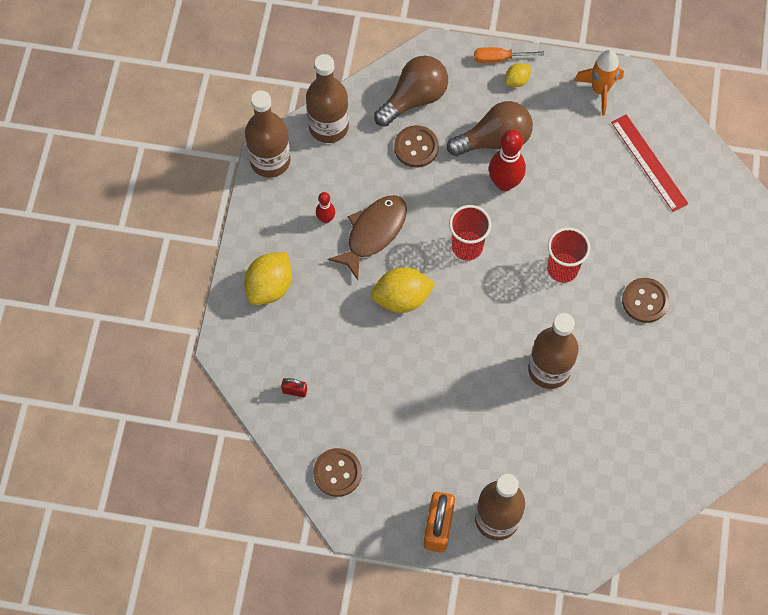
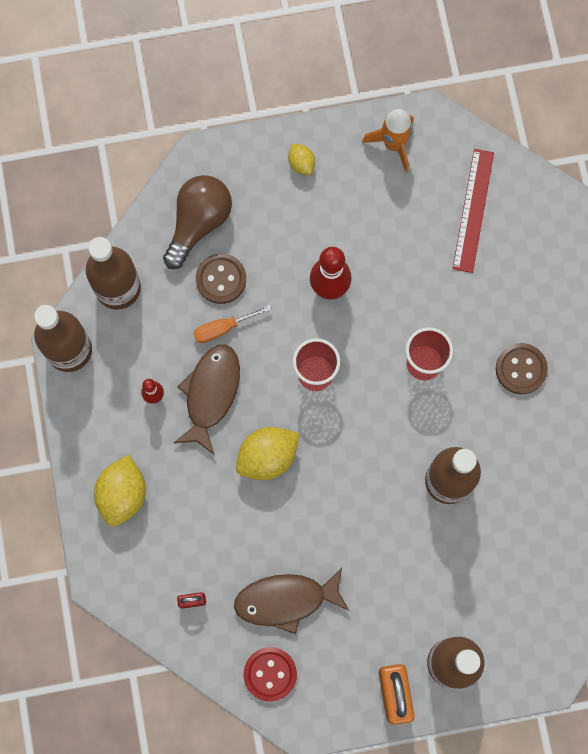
camera: 20 degrees left, 10 degrees up
(337, 473) = (270, 674): brown button -> red button
(374, 418) = (286, 600): none -> brown fish
(494, 140) = (301, 241): brown light bulb -> none
(498, 58) = (273, 144): orange screwdriver -> orange screwdriver (222, 328)
(517, 80) = (301, 163): yellow lemon -> yellow lemon turned 60 degrees counterclockwise
(649, 162) = (473, 210): red ruler -> red ruler turned 60 degrees clockwise

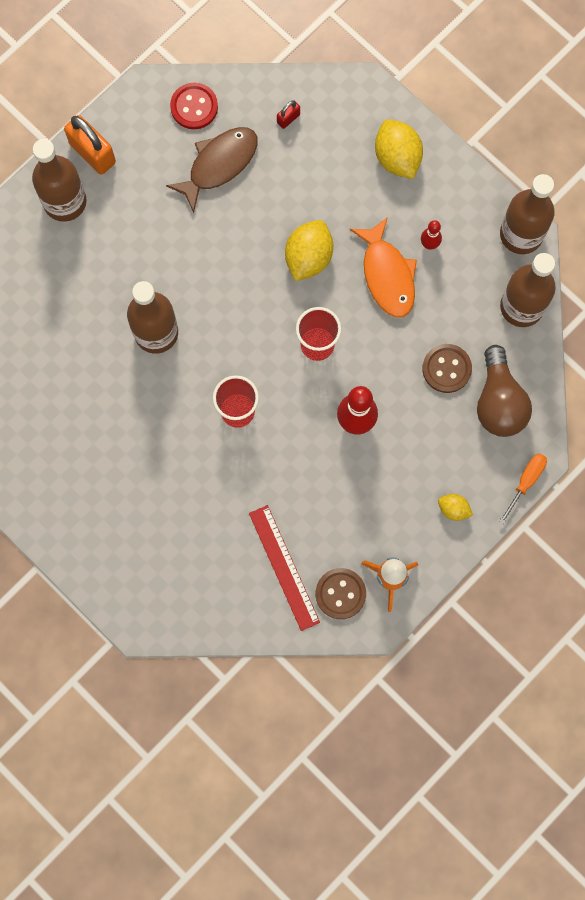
camera: 145 degrees right, 0 degrees up
(211, 394) = (387, 275): brown fish -> orange fish
(222, 328) = (416, 331): orange screwdriver -> orange screwdriver (526, 481)
(521, 369) = (156, 460): brown button -> brown button (340, 594)

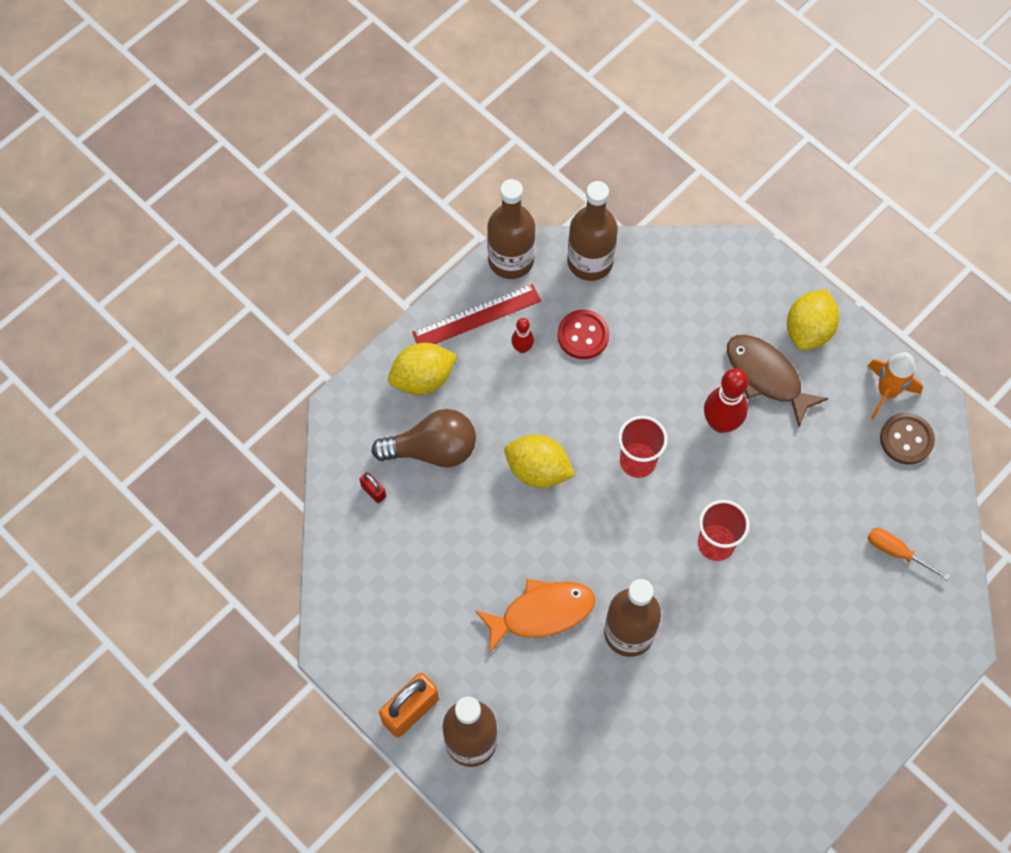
camera: 90 degrees left, 10 degrees down
(194, 107) = (355, 594): red button -> red button (583, 335)
(219, 164) = (427, 566): brown fish -> brown fish (766, 376)
(284, 567) = (884, 495): red ruler -> red ruler (477, 317)
(387, 275) = (557, 390): orange fish -> orange fish (542, 613)
(446, 369) = (659, 334): brown button -> none
(453, 509) = (808, 330): yellow lemon -> yellow lemon, size x1.87
(499, 402) = (693, 285): brown light bulb -> brown light bulb (432, 449)
(526, 481) = (774, 262): orange screwdriver -> orange screwdriver (895, 551)

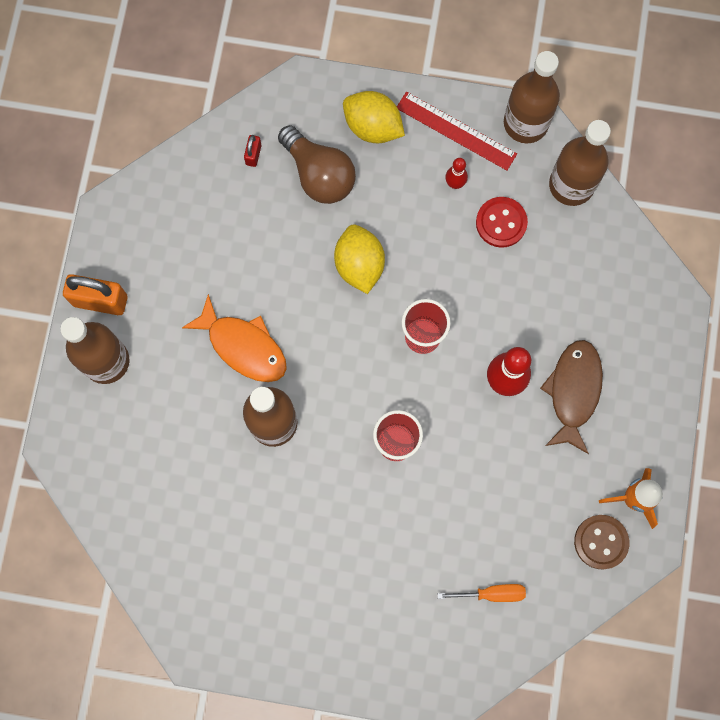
camera: 55 degrees right, 10 degrees up
(808, 330) = (642, 399): yellow lemon -> none
(895, 551) = (492, 593): orange screwdriver -> orange screwdriver turned 90 degrees clockwise

